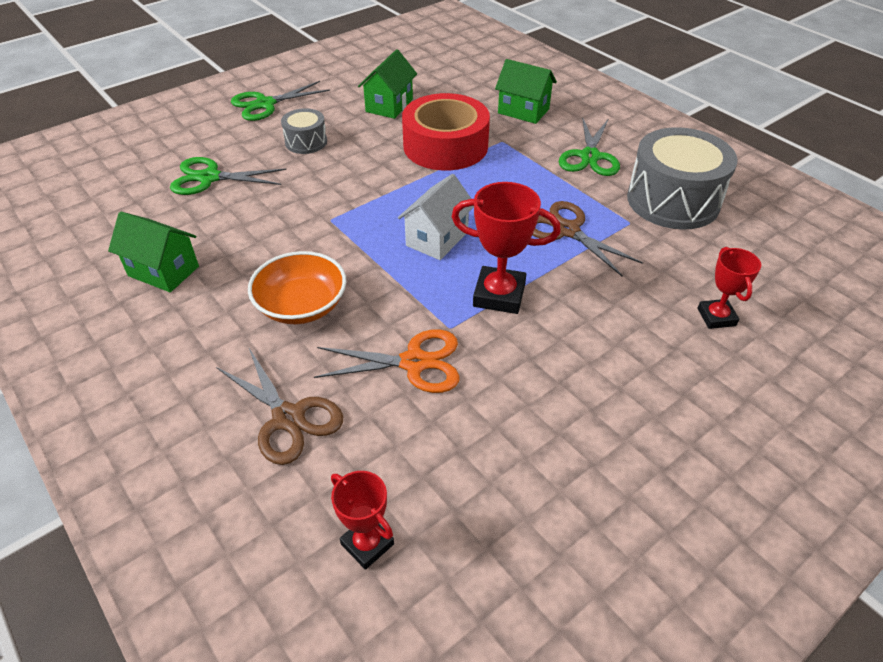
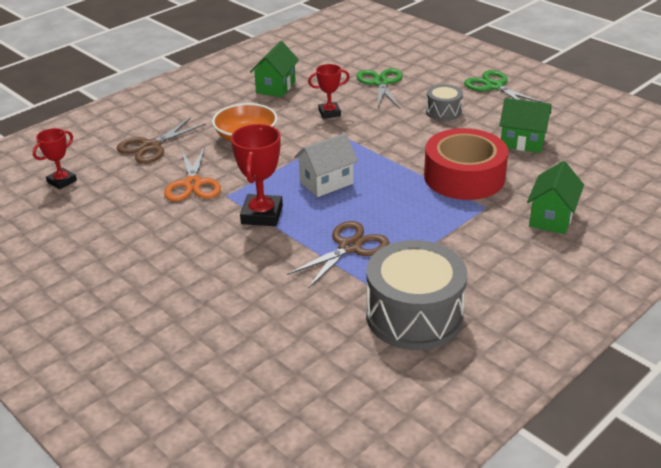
camera: 85 degrees right, 10 degrees down
(437, 239) = (326, 182): white house -> white house turned 60 degrees counterclockwise
(589, 157) = (478, 261): green scissors -> none
(716, 317) = (241, 330): red trophy -> red trophy (329, 113)

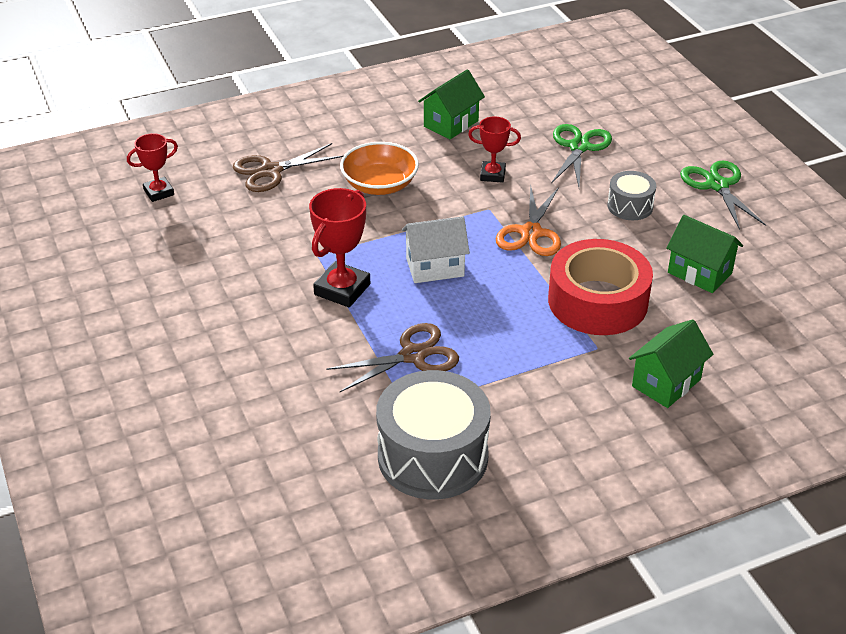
camera: 20 degrees right, 5 degrees up
(193, 184) = (290, 231): orange scissors -> orange scissors (531, 233)

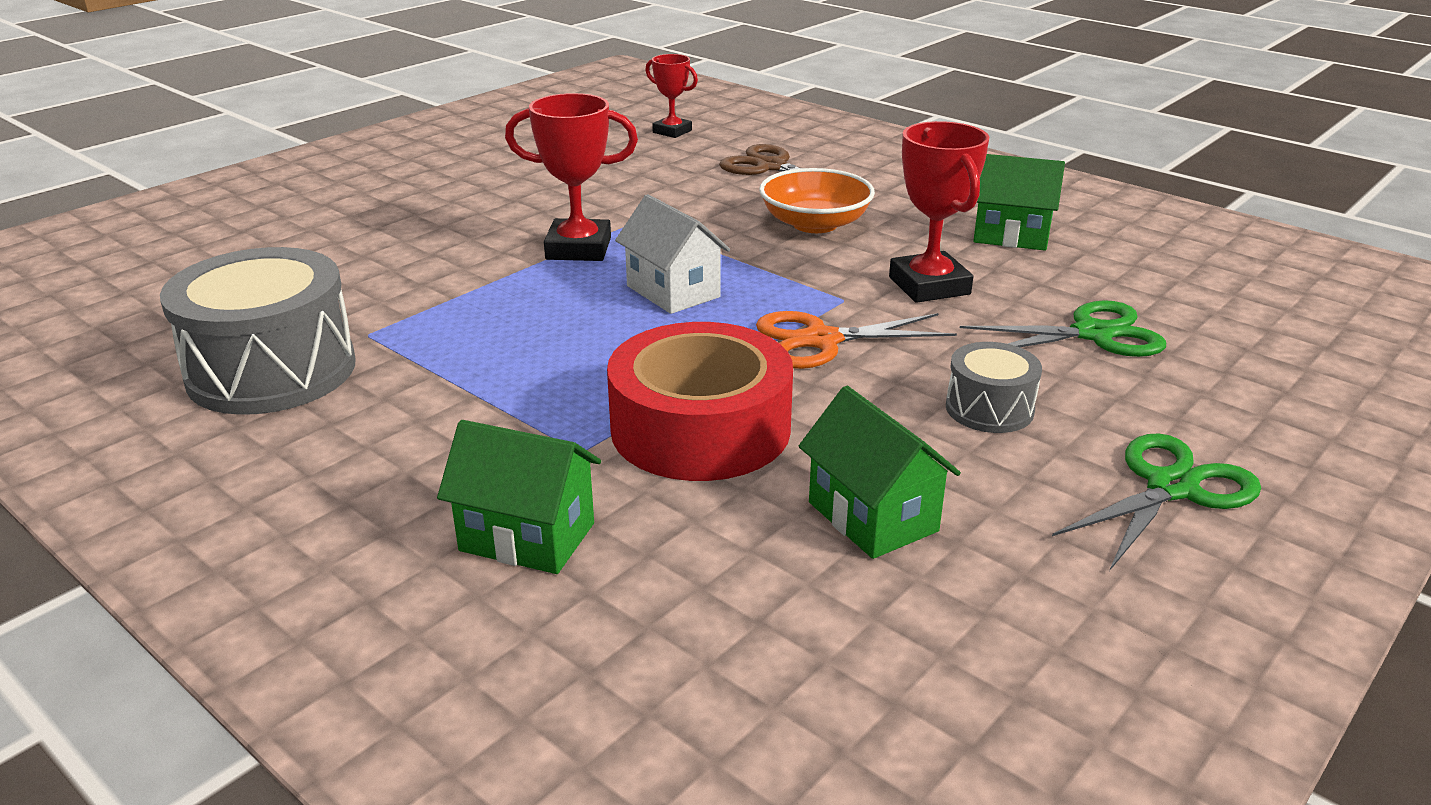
camera: 65 degrees right, 10 degrees down
(413, 355) = (474, 316): brown scissors -> none
(492, 175) = (929, 286): red trophy -> red trophy, size x1.60
(699, 273) = (872, 517): green house -> green house turned 45 degrees counterclockwise

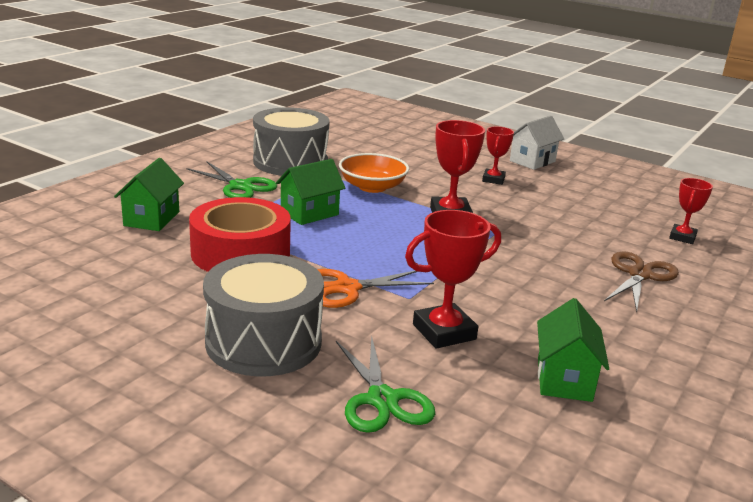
camera: 80 degrees right, 5 degrees down
(449, 205) = (493, 179): none -> red trophy
(673, 291) = (401, 243): white house -> white house (532, 161)
(815, 224) = (534, 290): orange bowl -> orange bowl (372, 187)
(821, 340) = (347, 288): orange scissors -> orange scissors turned 90 degrees counterclockwise
(872, 517) = (151, 297): green house -> green house (309, 213)
(989, 409) = (263, 342): grey drum -> grey drum, size x1.96
(1171, 488) = (162, 403): green scissors -> green scissors (240, 186)

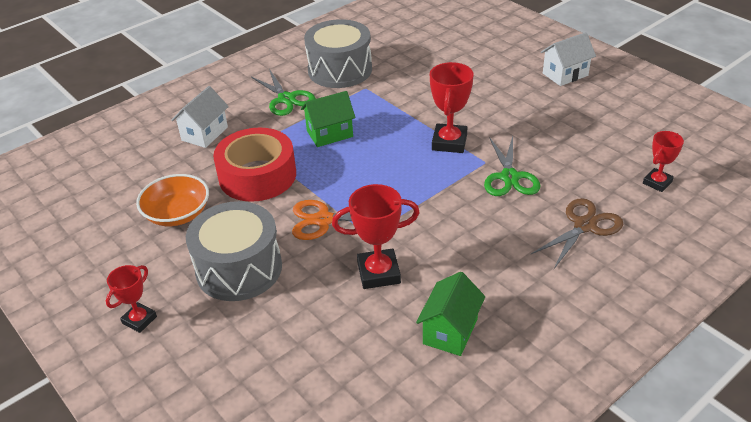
camera: 20 degrees right, 15 degrees up
(151, 219) = (204, 134): green house -> white house
(372, 187) = (397, 104): orange bowl -> orange bowl (177, 214)
(382, 399) = (300, 332): green scissors -> green scissors (509, 177)
(493, 179) = (513, 98): red trophy -> red trophy (139, 320)

